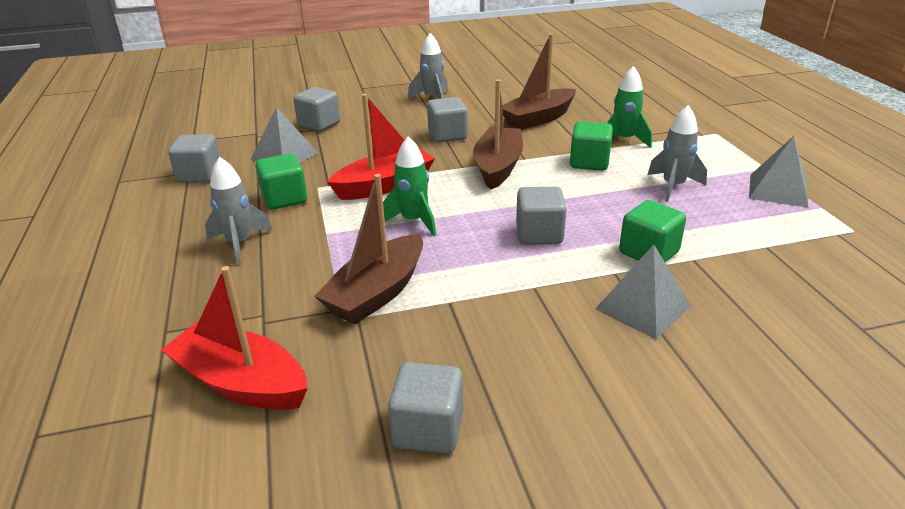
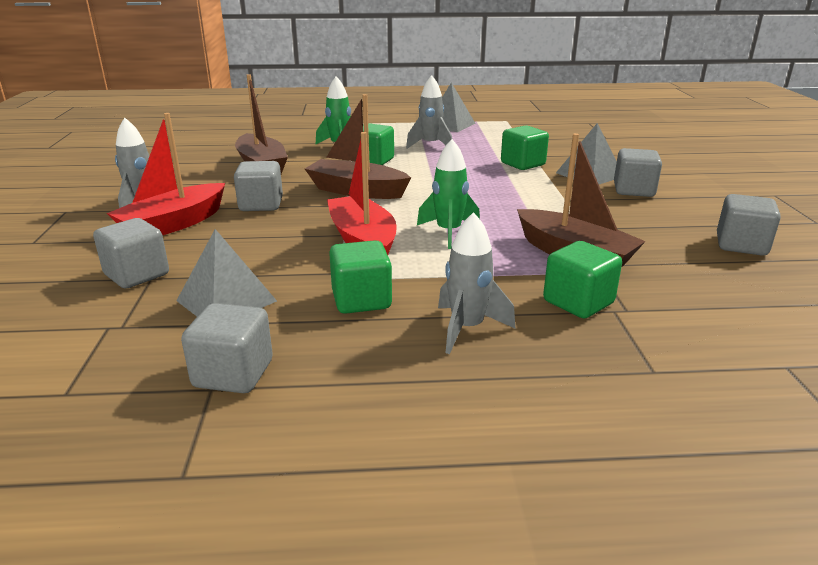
camera: 80 degrees left, 5 degrees down
(241, 382) = (722, 318): red boat -> red boat (174, 224)
(277, 294) = (578, 302): none -> green cube
(539, 234) = (488, 189): grey cube -> grey cube (633, 190)

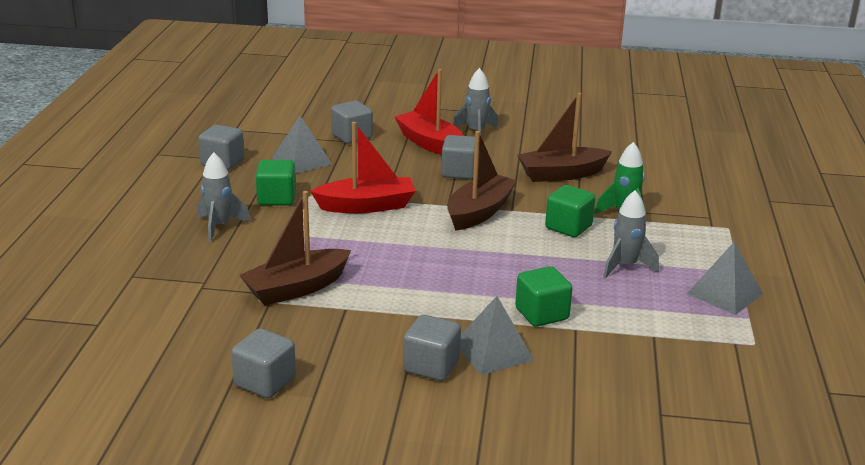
camera: 100 degrees right, 0 degrees up
(448, 232) = (367, 241): green rocket -> none
(578, 302) = (223, 271): green cube -> none

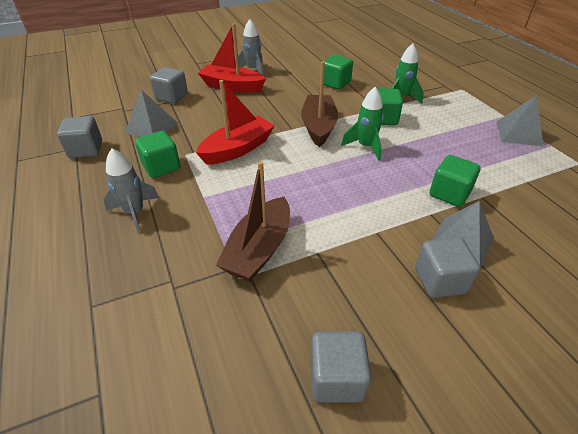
camera: 30 degrees left, 15 degrees up
(459, 172) = (273, 101): grey cube -> none
(507, 246) = (365, 147): none -> green rocket
(561, 174) = (335, 83): brown boat -> green cube
(625, 266) = (447, 135): grey rocket -> none

